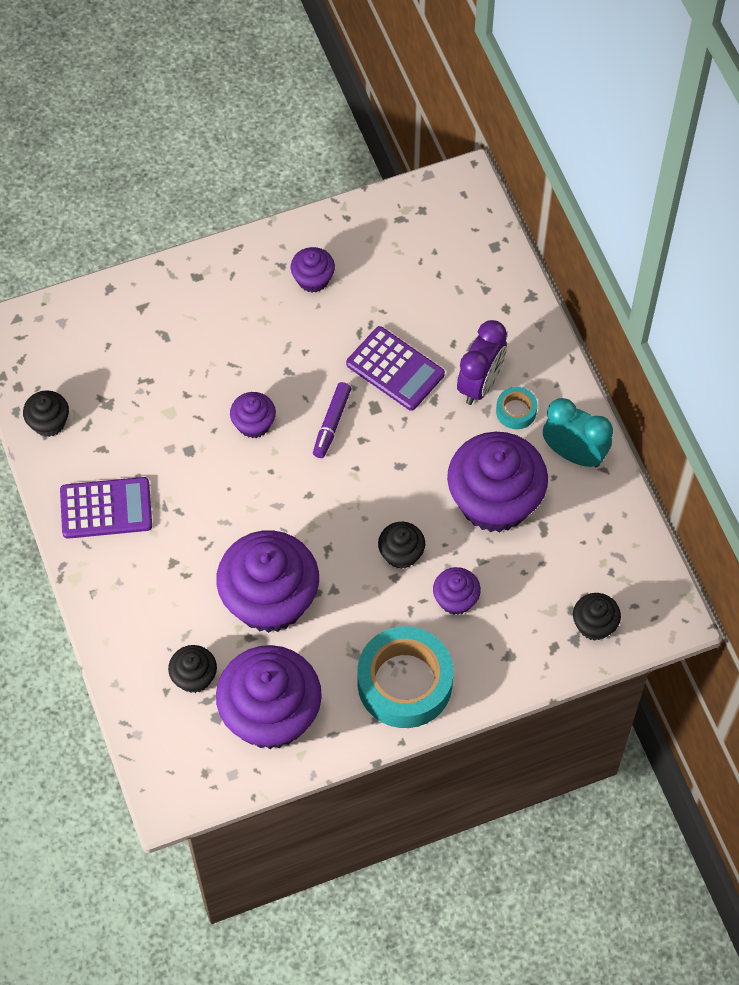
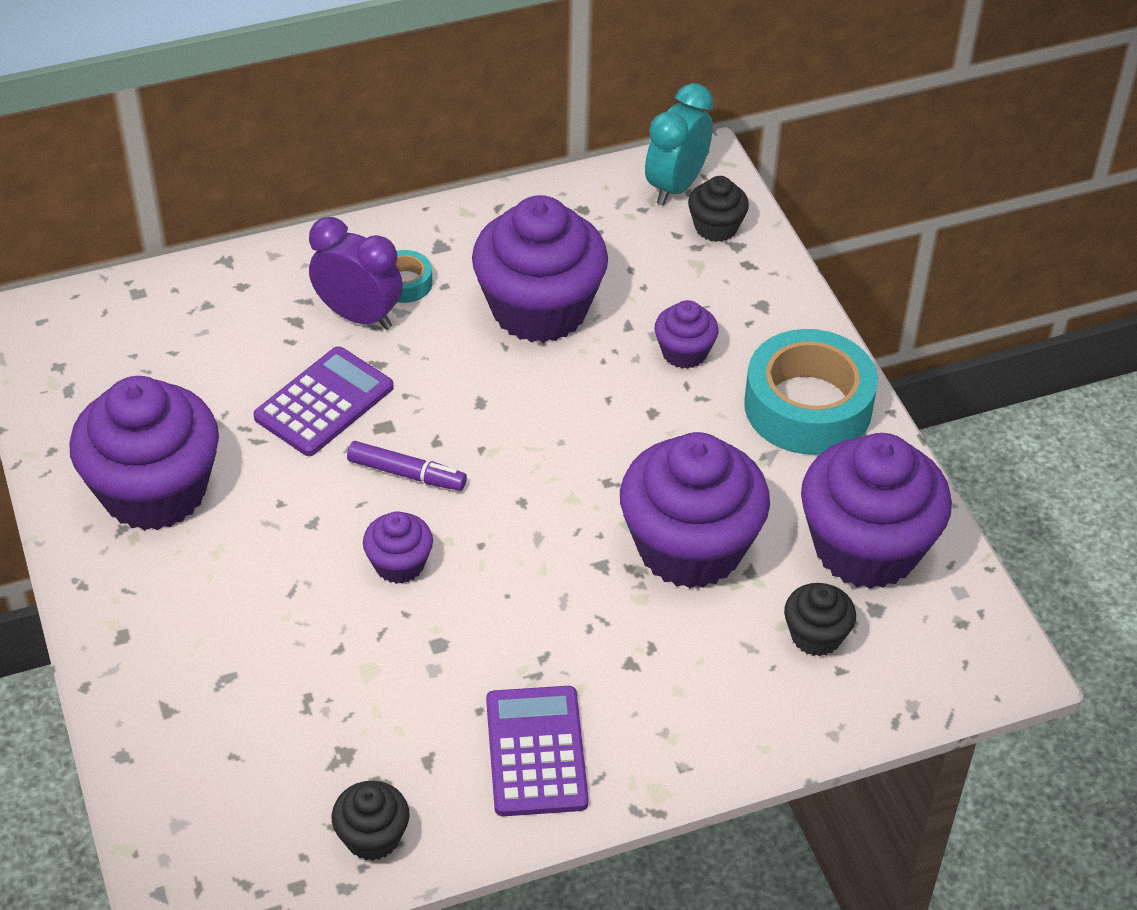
camera: 90 degrees left, 15 degrees down
(313, 279) = (154, 491): purple cupcake -> purple cupcake, size x2.13
(401, 554) = (617, 404): black cupcake -> none
(574, 454) = (474, 232): turquoise clock -> turquoise clock (676, 186)

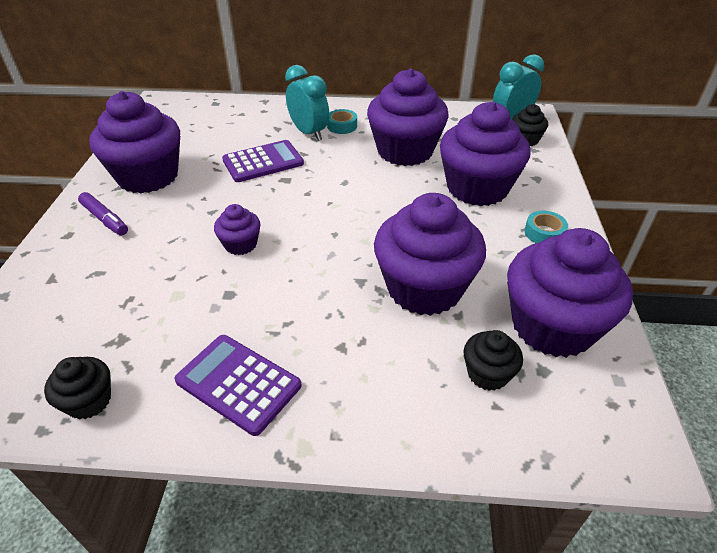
camera: 25 degrees right, 5 degrees down
(358, 316) = (309, 133): purple clock -> turquoise clock
(407, 474) = (280, 203): purple marker -> purple marker (105, 219)
(536, 752) = (238, 383): purple calculator -> purple calculator turned 75 degrees counterclockwise
(684, 352) = (477, 188): purple cupcake -> purple cupcake, size x2.13
(808, 406) = (544, 233): turquoise tape -> turquoise tape, size x0.45

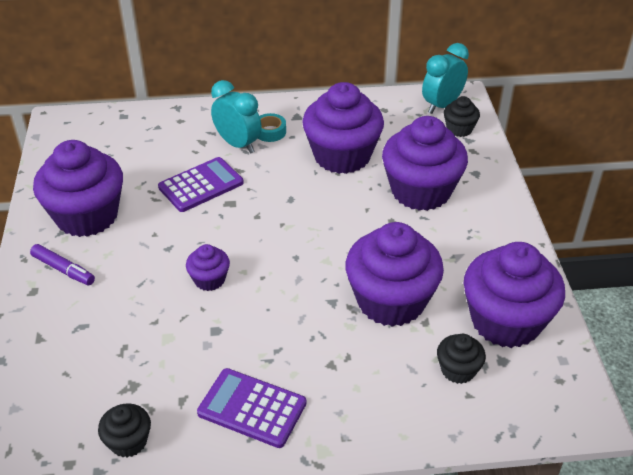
camera: 10 degrees left, 0 degrees up
(544, 233) = (489, 232): turquoise tape -> none

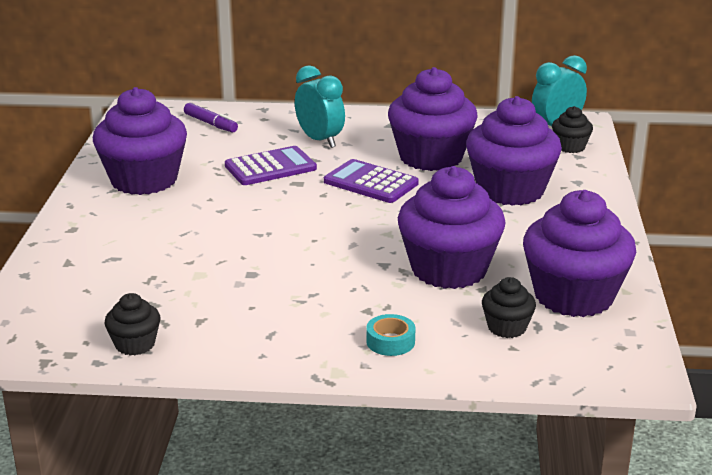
camera: 10 degrees right, 15 degrees down
(63, 270) = (108, 216): purple marker -> purple marker (211, 124)
(209, 279) = (257, 236): purple cupcake -> none
(252, 408) = (271, 333): purple calculator -> purple calculator (370, 183)
(270, 132) = (358, 134): turquoise tape -> turquoise tape (390, 341)

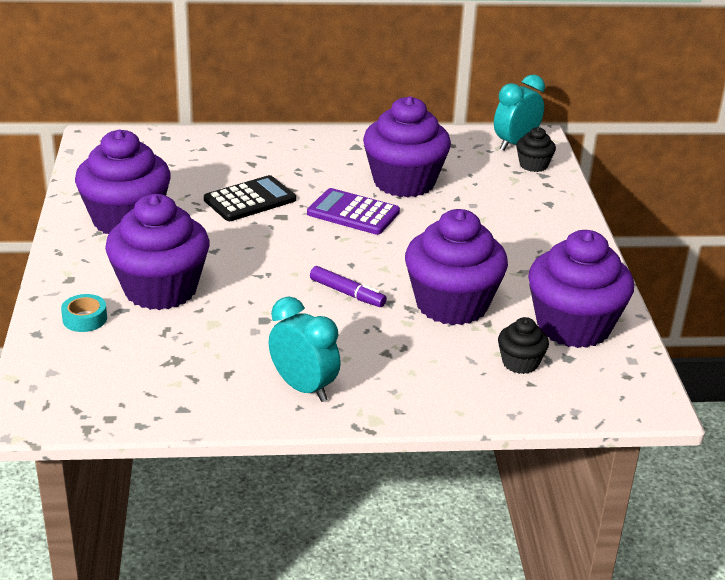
camera: 10 degrees left, 5 degrees up
(135, 344) = (172, 403): black cupcake -> none
(211, 124) = (175, 152): purple marker -> purple marker (347, 293)
(270, 167) = (250, 200): purple calculator -> black calculator
(320, 140) = (291, 167): turquoise clock -> turquoise clock (303, 388)
(390, 341) = (416, 384): turquoise tape -> turquoise tape (85, 319)
(510, 190) = (488, 215): purple cupcake -> purple cupcake (160, 289)

